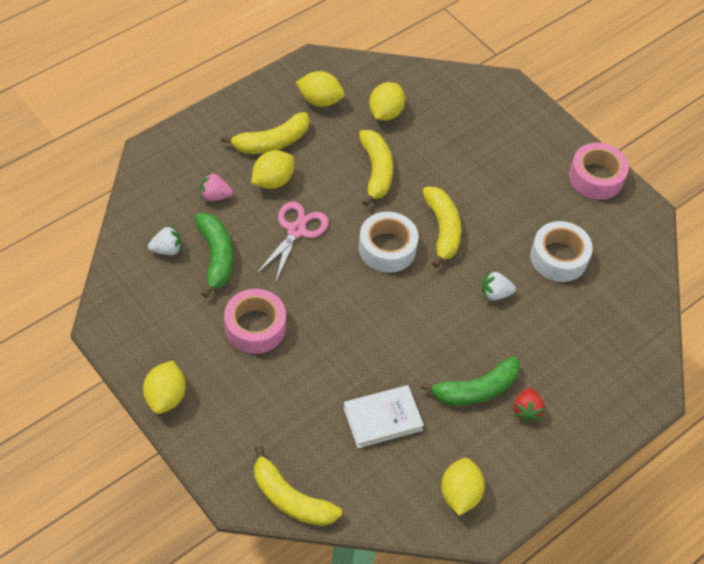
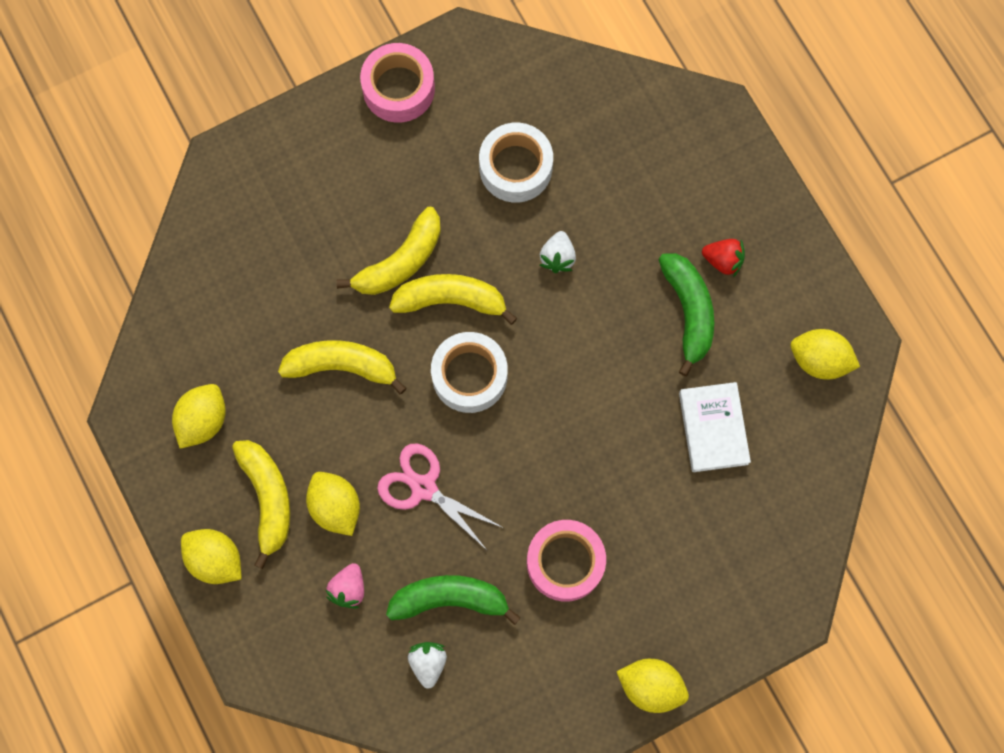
camera: 75 degrees left, 20 degrees up
(290, 498) = (803, 553): yellow banana -> yellow banana (400, 261)
(385, 113) = (242, 334): yellow lemon -> yellow lemon (215, 559)

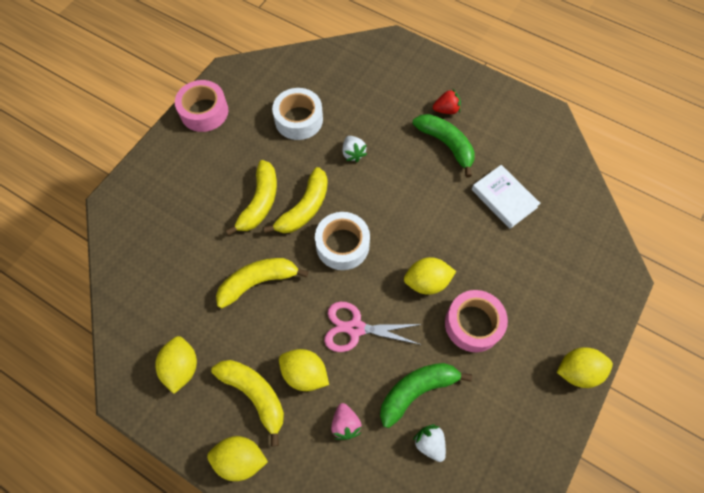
camera: 30 degrees left, 10 degrees down
(451, 300) = (304, 208): yellow banana -> yellow banana turned 150 degrees clockwise
(819, 360) = (534, 133): yellow lemon -> yellow lemon (427, 282)

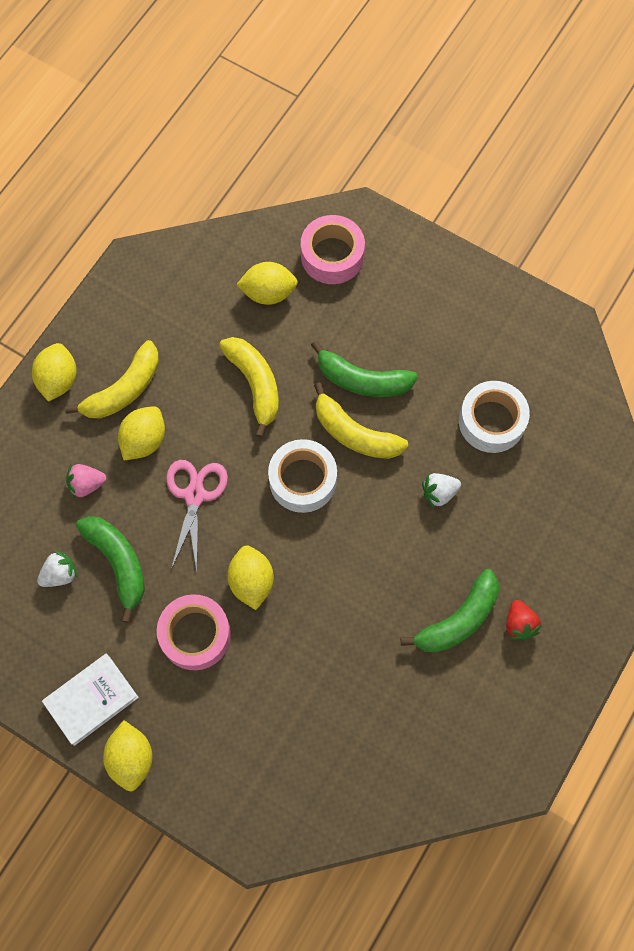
camera: 90 degrees right, 5 degrees up
(181, 367) = (157, 313): yellow lemon -> yellow lemon (268, 293)
(204, 111) = (498, 302): pink tape -> pink tape (332, 256)
(260, 202) = (362, 380): yellow banana -> green banana
(504, 198) = (372, 693): white book -> white book (91, 699)

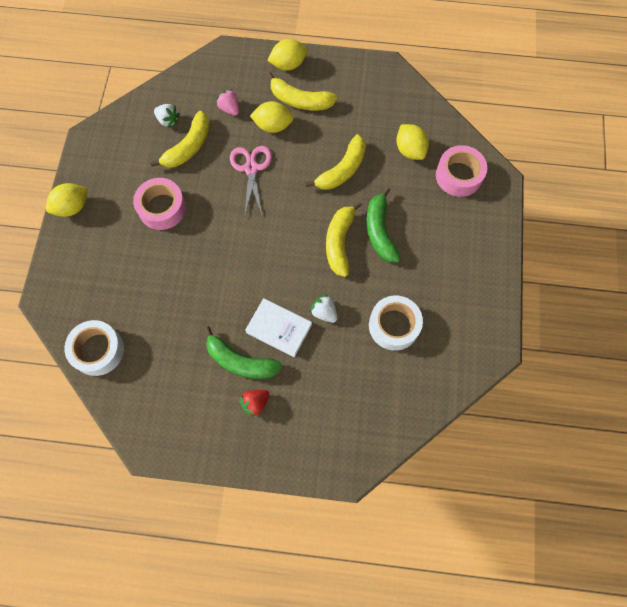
camera: 65 degrees right, 0 degrees up
(91, 699) = (99, 170): white book -> white book (279, 328)
(118, 563) = (188, 147): green banana -> yellow banana
(194, 495) = (251, 168): pink scissors -> pink scissors turned 75 degrees counterclockwise
(251, 581) = (210, 224): yellow lemon -> none
(302, 480) = (291, 225): white tape -> white tape (98, 350)

